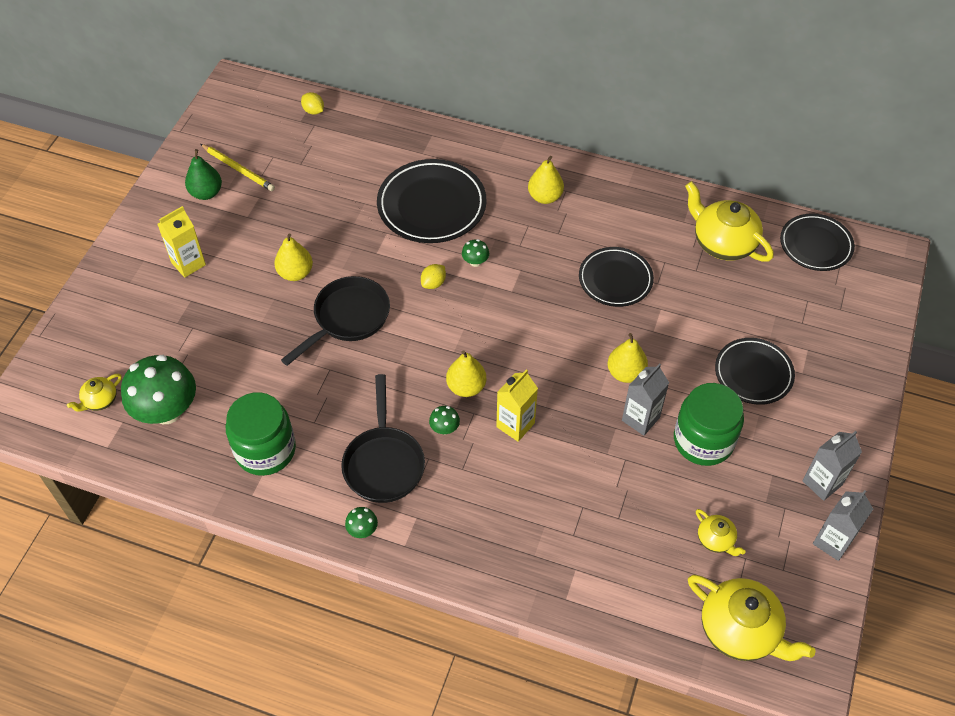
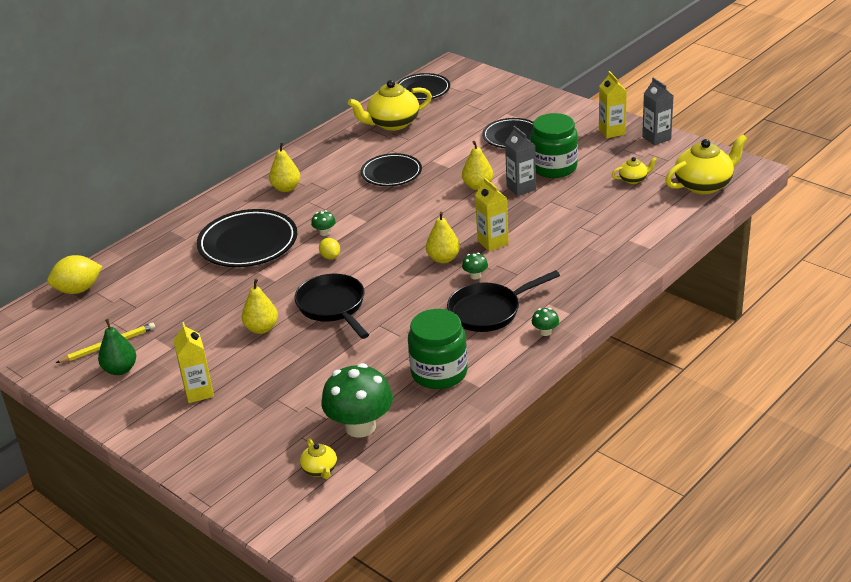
camera: 65 degrees left, 20 degrees down
(313, 111) = (78, 290): yellow lemon -> yellow lemon, size x1.80
(383, 463) = (489, 311): black pan -> black pan turned 135 degrees clockwise
(822, 483) = (612, 131): grey carton -> yellow carton

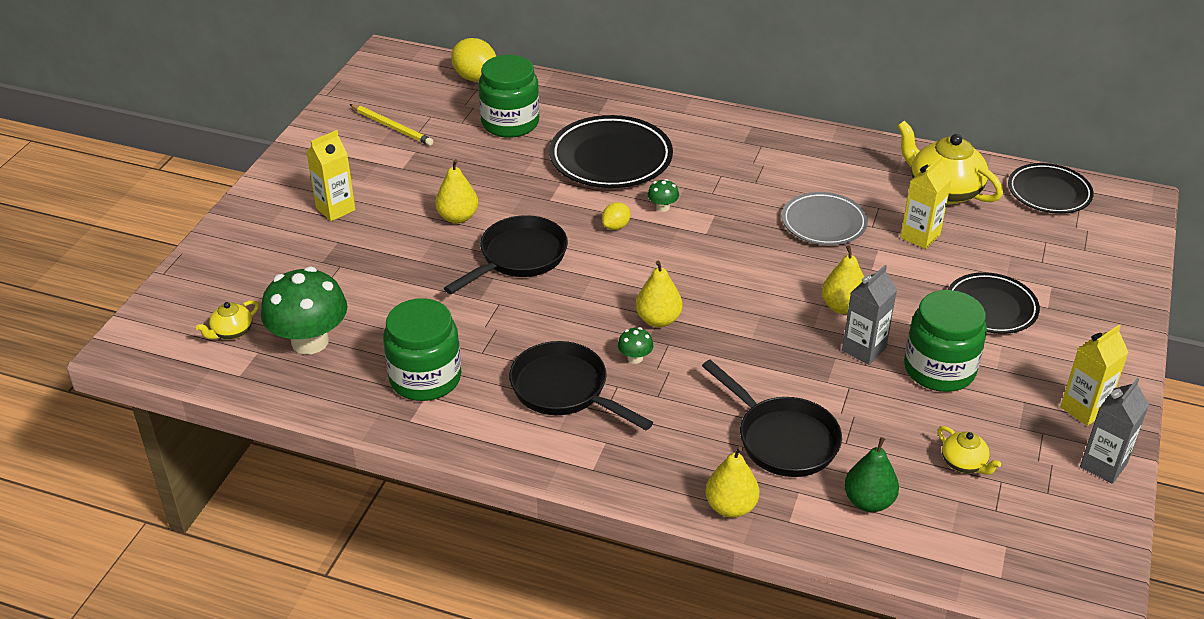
camera: 65 degrees right, 5 degrees up
(120, 369) = (356, 147): green pear -> green pear (868, 502)
(160, 282) = (510, 123): none -> green jar
(286, 188) = (738, 151): yellow pear -> yellow pear (730, 507)
(391, 173) = (823, 223): black plate -> grey plate
(492, 242) = (718, 355): yellow carton -> yellow carton (920, 236)
(545, 332) = (542, 454): green mushroom -> none
(582, 235) = (782, 439): none -> black pan
(704, 185) = (1003, 552): yellow teapot -> none

